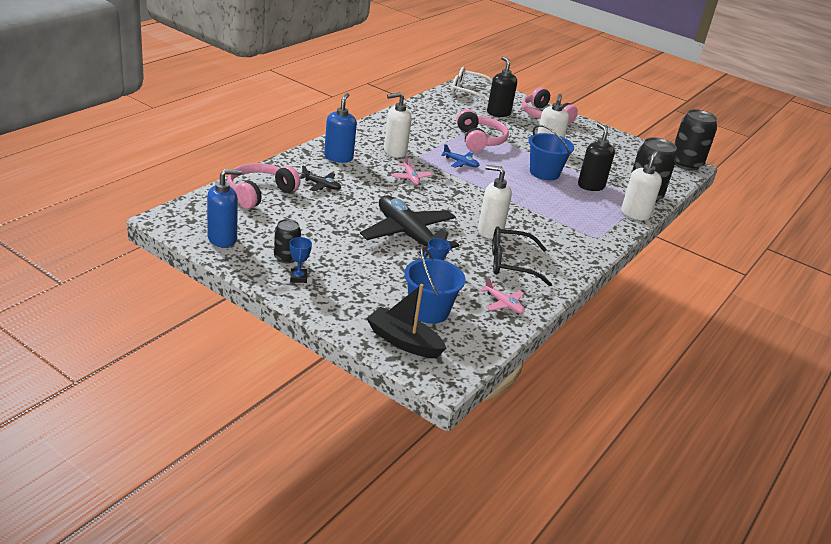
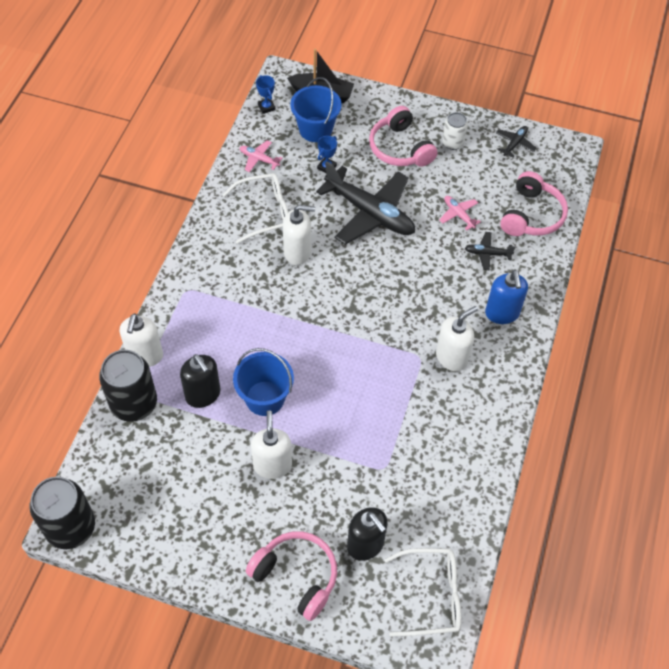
camera: 165 degrees right, 25 degrees up
(222, 239) = (514, 144): blue soap dispenser -> black plane
(286, 257) = (452, 143): black can -> white can
(298, 278) = (429, 125): blue trophy -> blue trophy (266, 107)
(410, 178) = (410, 310): pink plane -> pink plane (458, 214)
(461, 163) = (369, 370): blue plane -> none
(479, 140) = (366, 442): pink headphones -> pink headphones (400, 148)
(510, 263) = (265, 212): black glasses -> white glasses

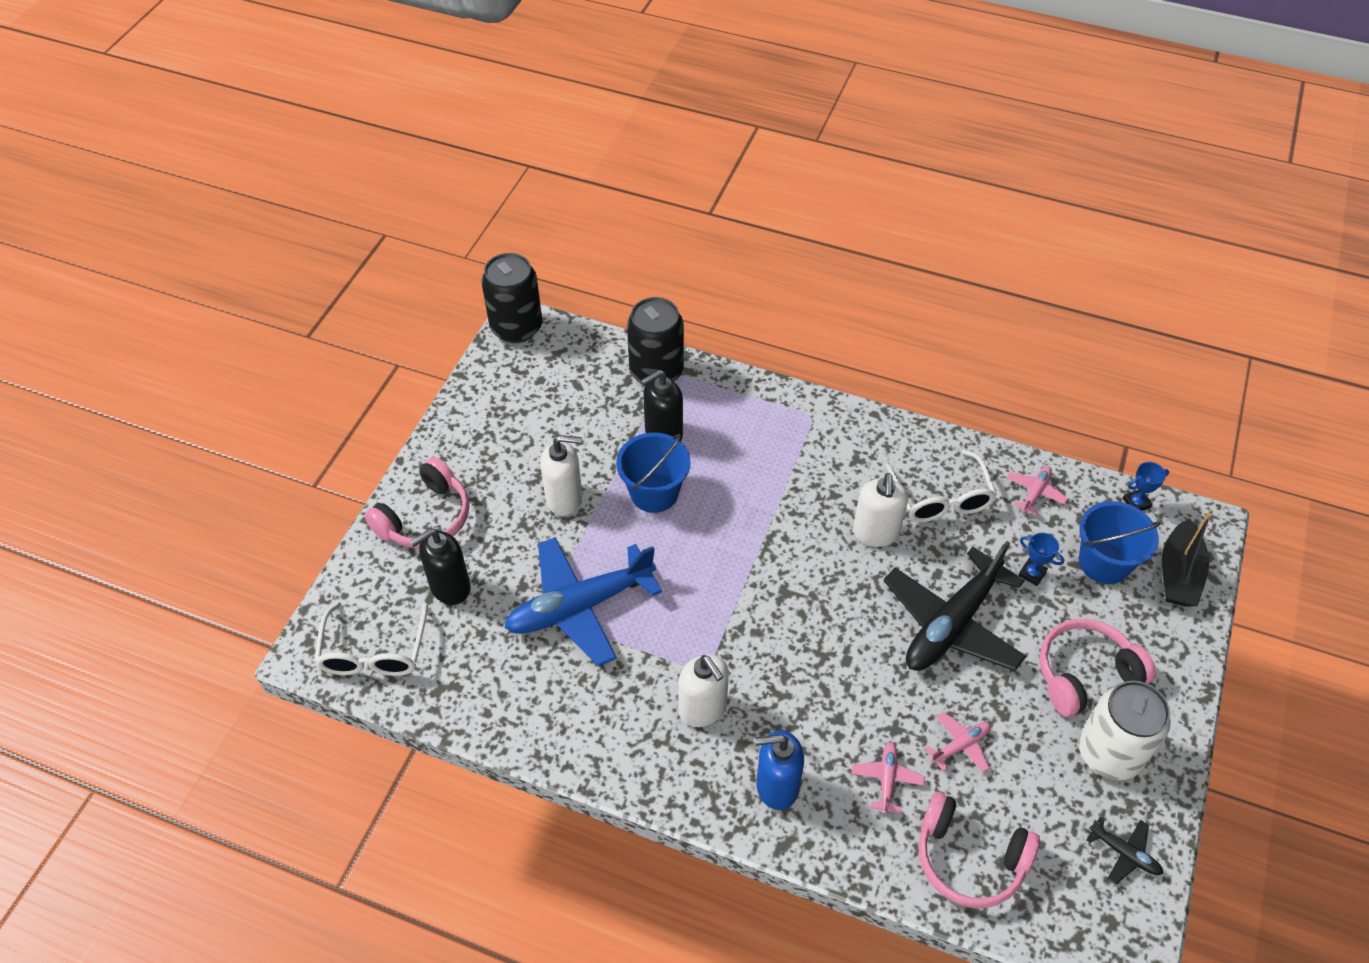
camera: 95 degrees right, 5 degrees down
(145, 356) = (718, 380): white soap dispenser -> none
(376, 444) = (579, 607): none -> blue plane
(452, 143) = (1109, 753): white can -> white can, size x1.82
(487, 253) = (887, 779): black plane -> pink plane

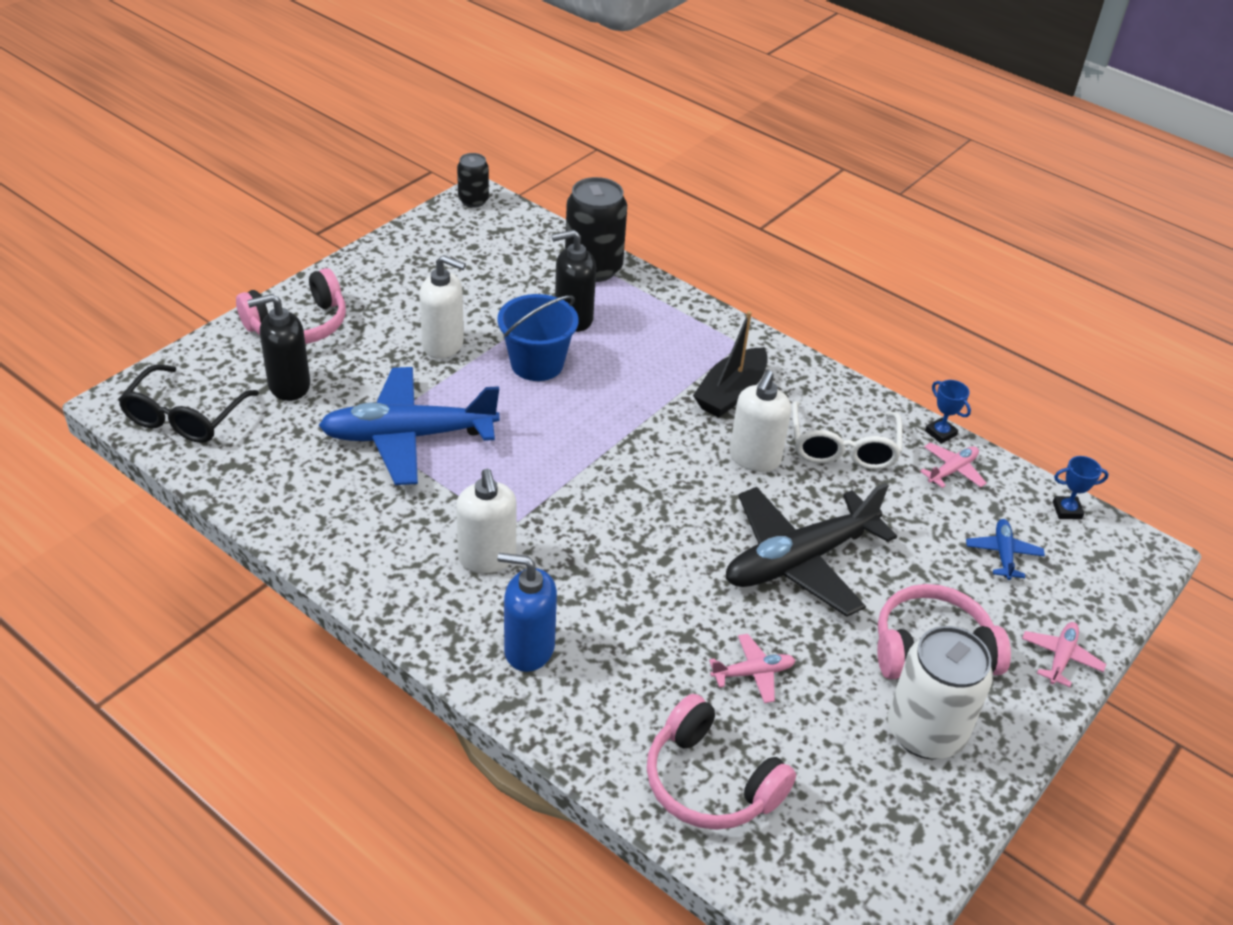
camera: 15 degrees right, 10 degrees down
(374, 652) = (184, 417): white glasses -> black glasses
(516, 327) = (473, 200): black can -> black can, size x0.55
(887, 779) = (654, 679): pink plane -> pink plane (1060, 657)
(1032, 573) = (913, 541): blue trophy -> blue trophy (940, 433)
(1104, 562) = (1003, 554): blue bucket -> blue plane
(1124, 853) = (898, 834): black plane -> none
(1178, 574) = (1088, 588): black boat -> black boat (731, 393)

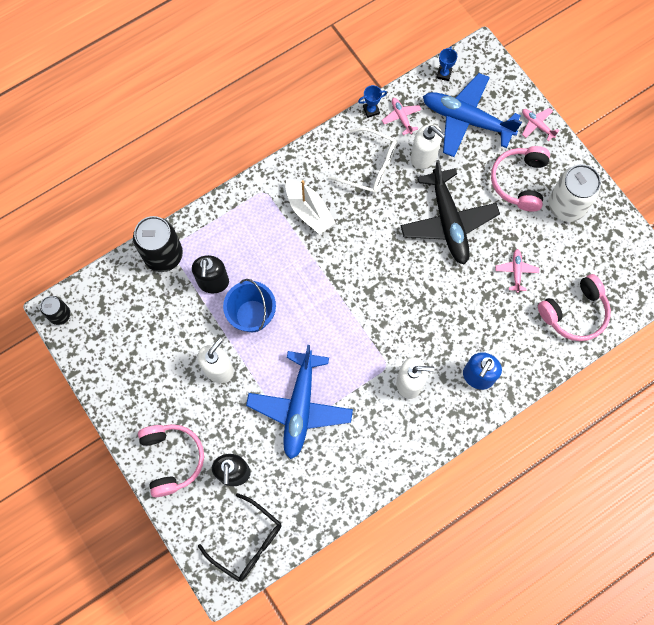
camera: 70 degrees left, 30 degrees up
(731, 393) = (309, 211): black boat -> white boat
(754, 458) = (366, 217): white soap dispenser -> white soap dispenser (424, 157)
(1003, 554) = (466, 120): blue plane -> blue plane, size x2.31

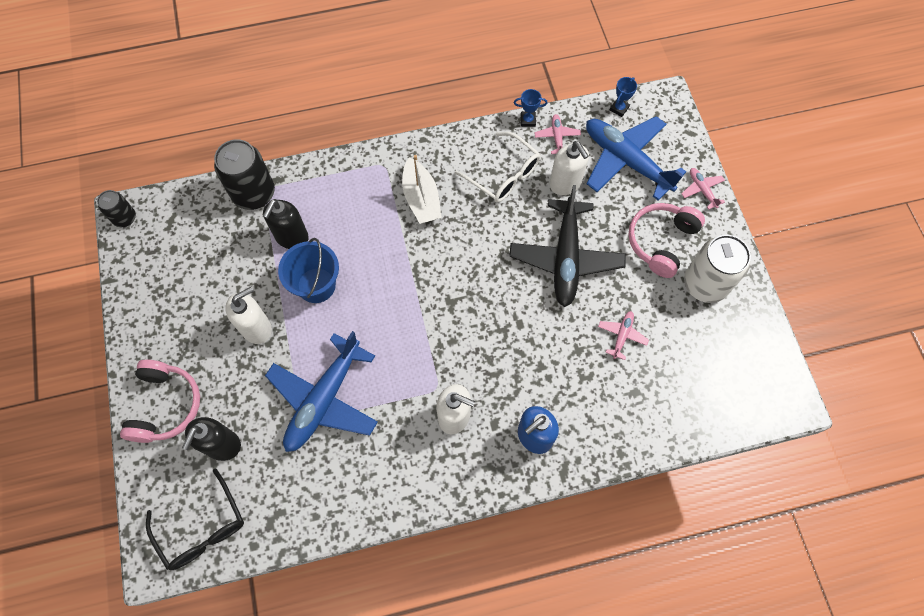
camera: 20 degrees right, 5 degrees down
(574, 313) = (672, 404): pink headphones -> none

